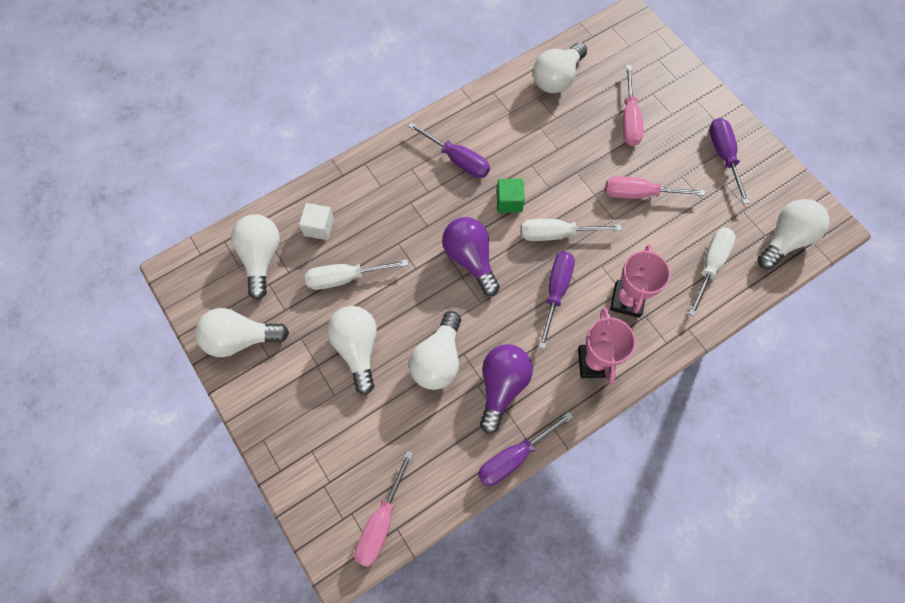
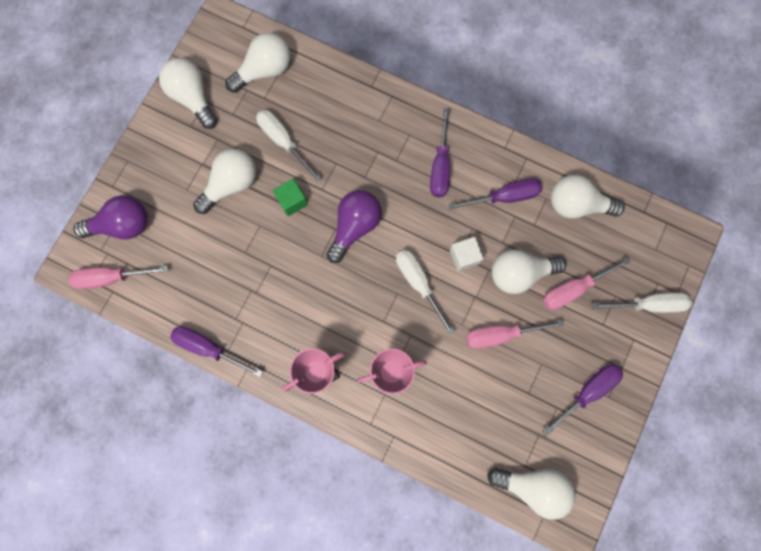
camera: 60 degrees right, 10 degrees up
(319, 227) = (314, 96): white cube -> white cube (464, 256)
(438, 359) = (255, 249): white light bulb -> white light bulb (519, 273)
(502, 386) = (260, 309): purple light bulb -> purple light bulb (123, 225)
(509, 202) = (425, 229): green cube -> green cube (292, 201)
(556, 292) = (364, 310): purple screwdriver -> purple screwdriver (504, 197)
(639, 194) = (500, 335): pink screwdriver -> pink screwdriver turned 75 degrees counterclockwise
(710, 265) = (465, 429): white screwdriver -> white screwdriver (648, 304)

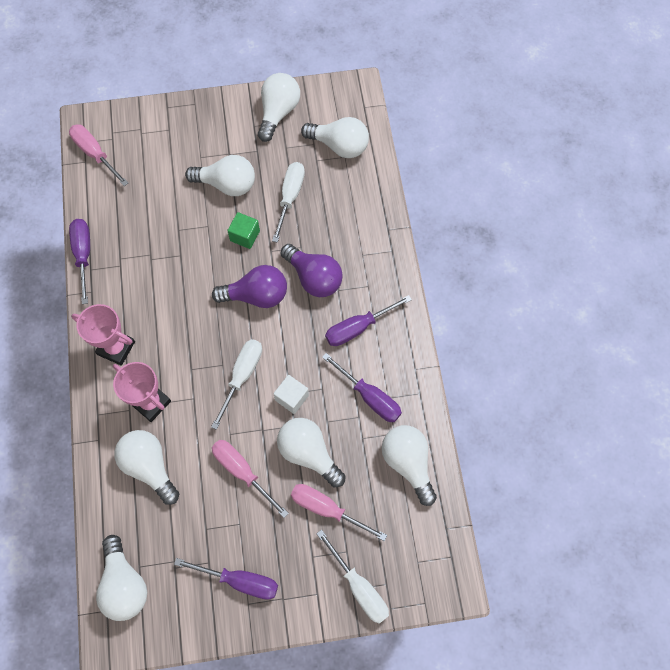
camera: 55 degrees right, 10 degrees down
(123, 225) = (141, 134): purple light bulb -> purple light bulb (314, 278)
(446, 407) = (149, 466): none -> white light bulb

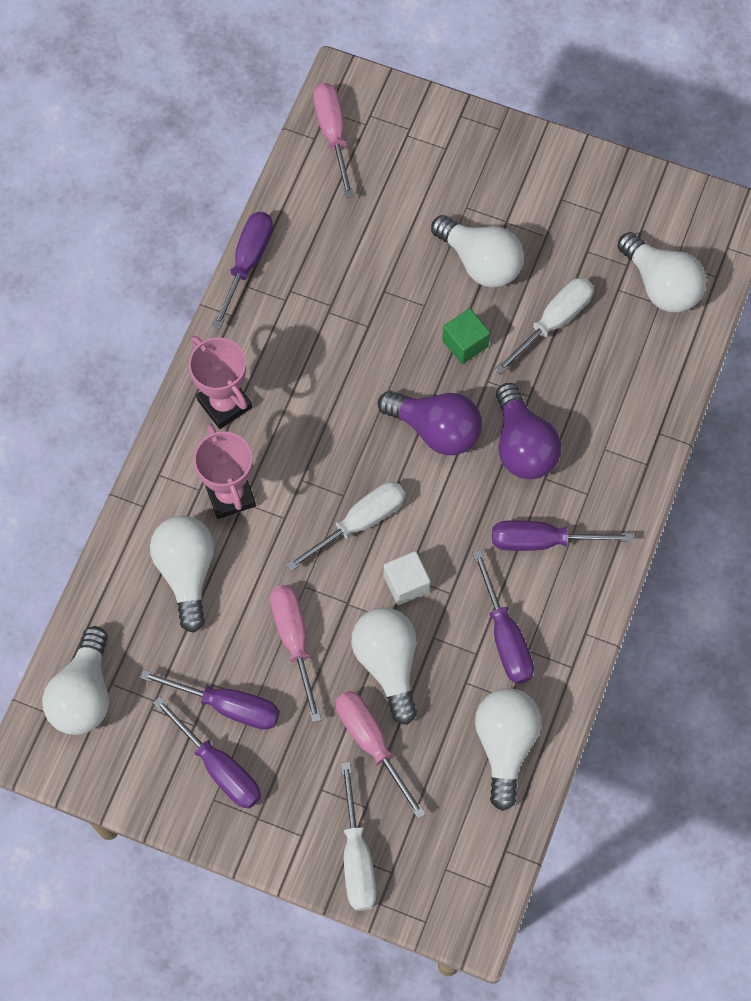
camera: 30 degrees right, 0 degrees up
(223, 537) = (227, 706): none -> purple screwdriver
(278, 112) = (604, 197): white light bulb -> none

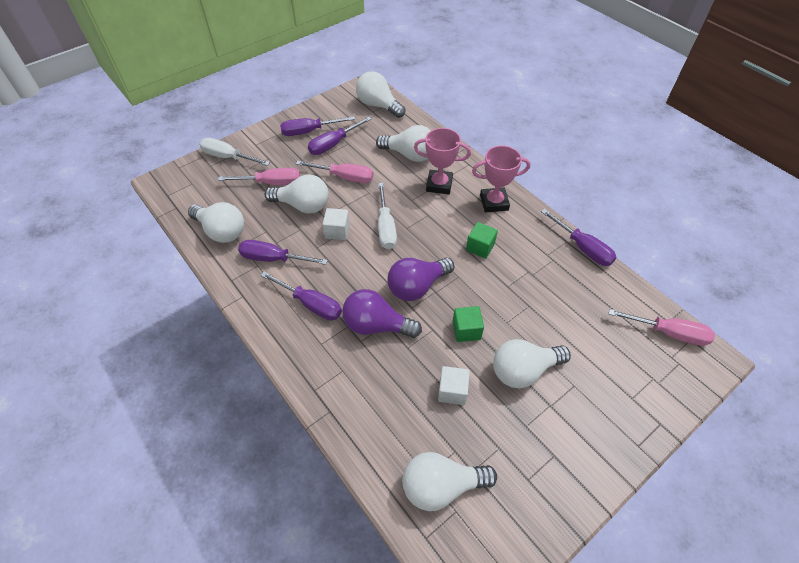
camera: 120 degrees right, 15 degrees down
(322, 385) = (480, 247): none -> green cube
(542, 541) = (310, 304): purple screwdriver -> purple screwdriver turned 90 degrees clockwise
(553, 322) = (452, 391): white screwdriver -> white cube

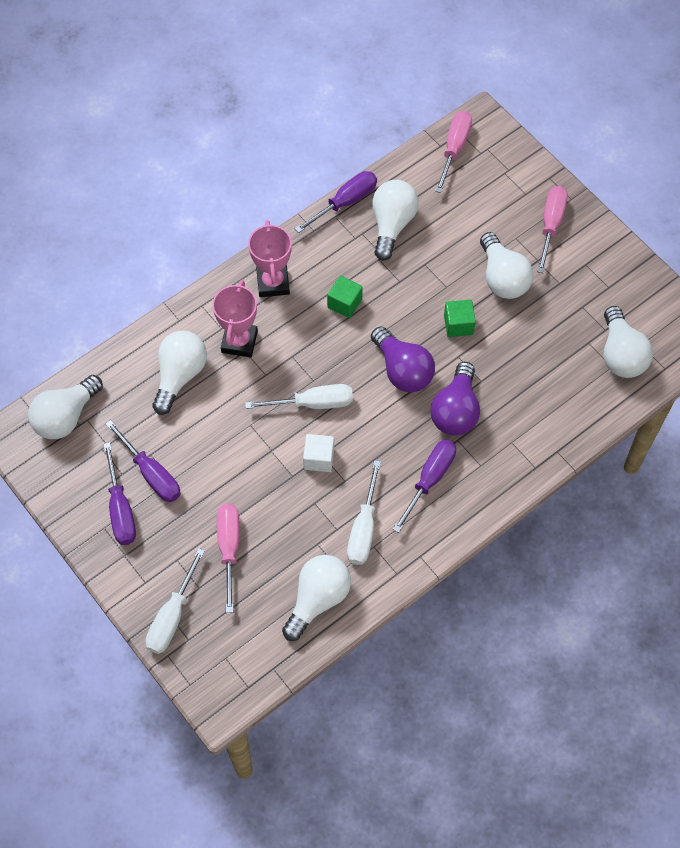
camera: 90 degrees left, 10 degrees up
(274, 259) = (363, 528): purple screwdriver -> white screwdriver
(303, 205) = (273, 503): white light bulb -> white light bulb (392, 224)
(344, 177) = (221, 456): pink screwdriver -> pink screwdriver (550, 225)
(452, 391) = (528, 341): white cube -> none

